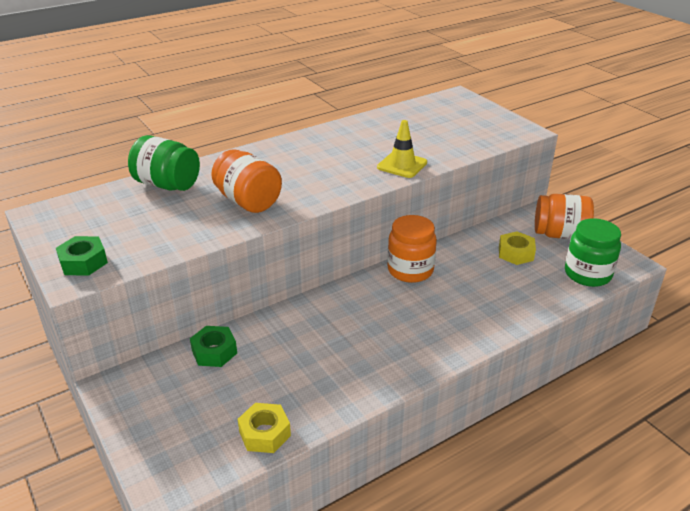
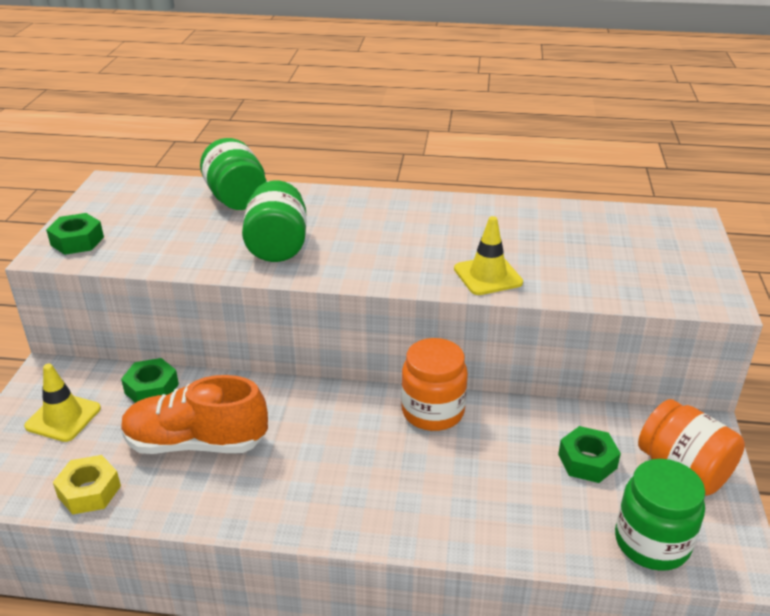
camera: 40 degrees right, 0 degrees up
(173, 405) = (63, 417): none -> yellow traffic cone
(248, 201) = (277, 246): orange jar -> green jar
(295, 364) = (196, 443): none -> orange shoe
(515, 253) = (587, 461): yellow nut -> green nut

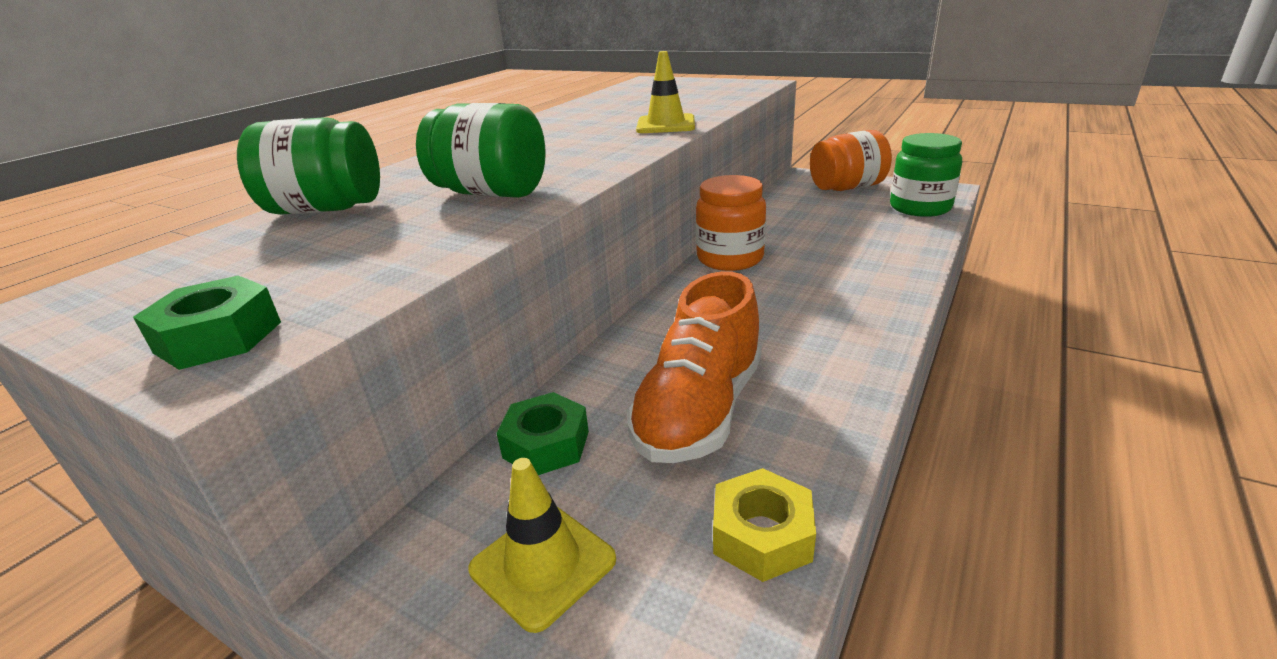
camera: 65 degrees left, 5 degrees down
(587, 461) = (825, 212): green nut -> none

